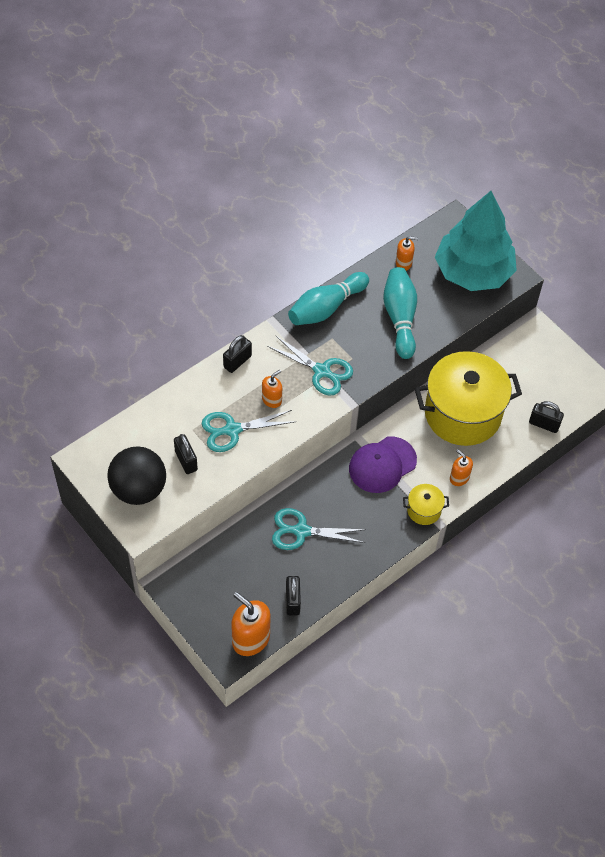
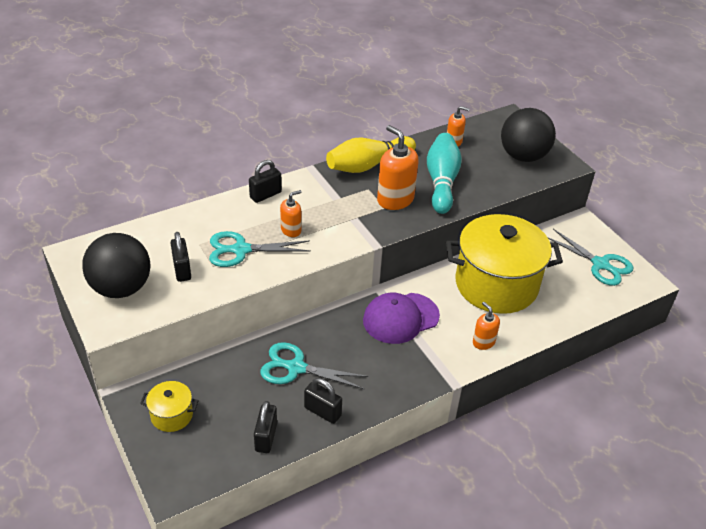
camera: 10 degrees right, 15 degrees down
(250, 639) = (204, 471): orange soap dispenser -> orange soap dispenser (395, 199)
(322, 371) = (350, 214): turquoise scissors -> turquoise scissors (600, 264)
(326, 308) = (368, 165): turquoise bowling pin -> yellow bowling pin
(424, 510) = (438, 367): yellow pot -> yellow pot (172, 415)
(473, 272) = (523, 156): turquoise tree -> black ball
(544, 424) = (584, 306): black padlock -> black padlock (322, 411)

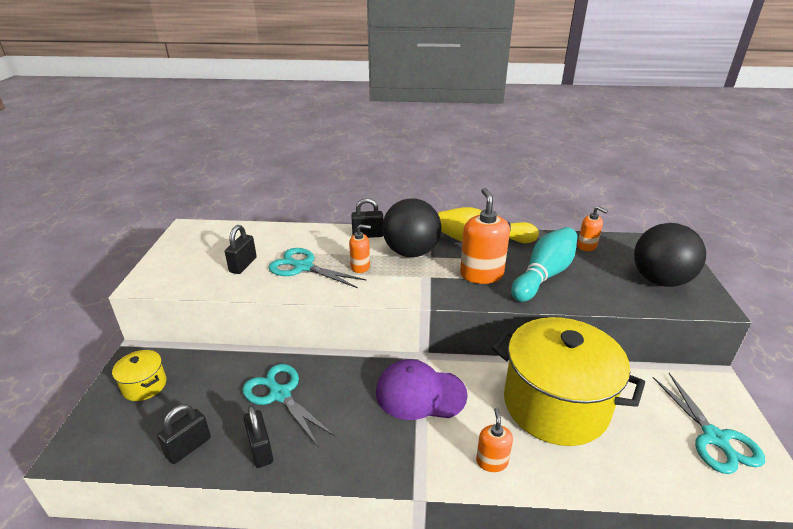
camera: 35 degrees right, 10 degrees down
(121, 288) = (187, 261): black ball -> black ball (411, 252)

